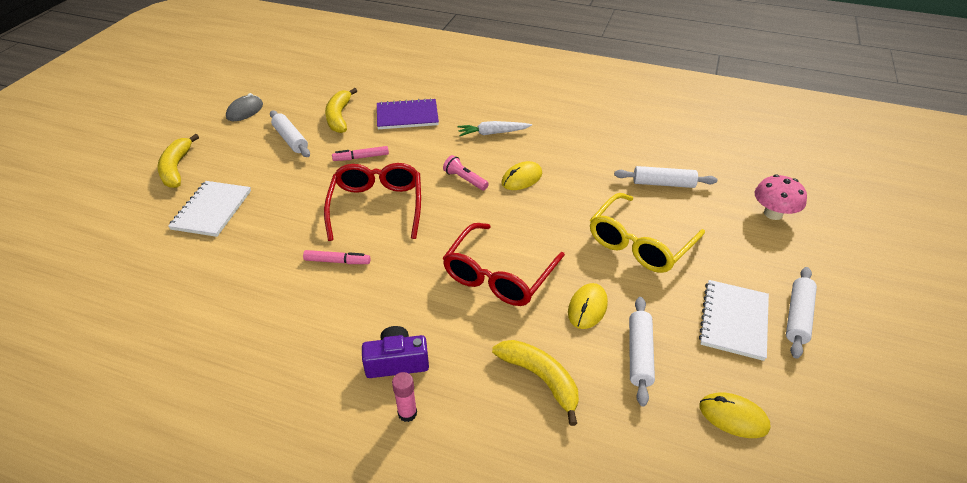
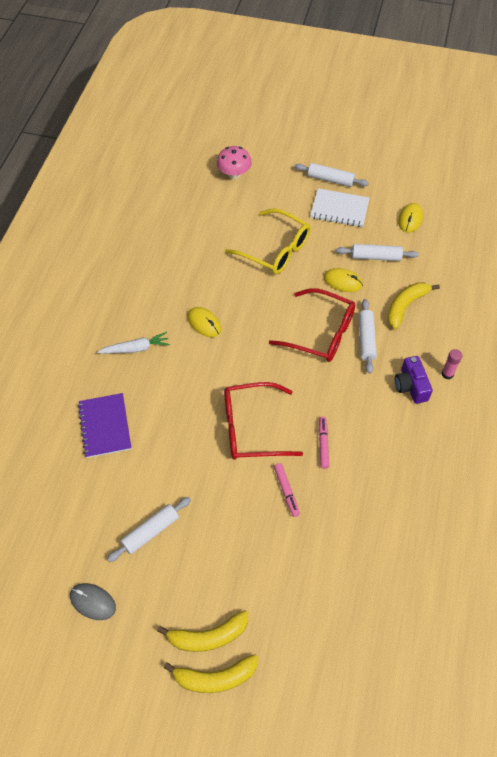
camera: 95 degrees left, 15 degrees up
(212, 210) = (271, 571): white notebook -> none
(339, 117) = (106, 492): yellow banana -> yellow banana (215, 677)
(361, 157) = (180, 455): pink marker -> pink marker (286, 491)
(465, 179) = (209, 365): pink flashlight -> none
(493, 133) = (136, 348): white carrot -> white carrot turned 90 degrees counterclockwise
(663, 183) = (204, 231): white rolling pin -> white rolling pin (366, 339)

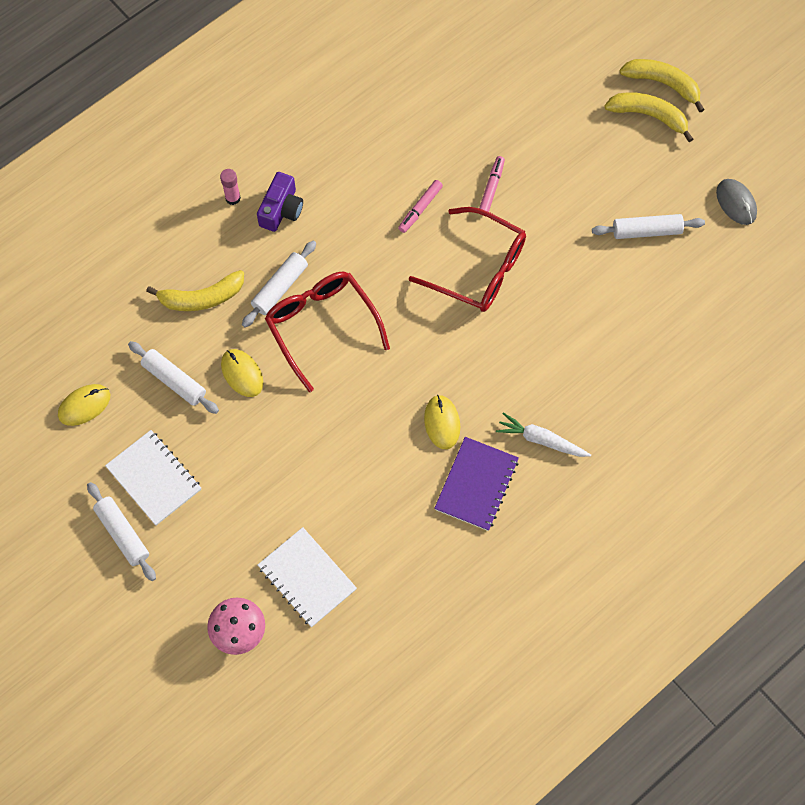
camera: 145 degrees left, 10 degrees up
(105, 426) = (630, 366): purple notebook -> purple notebook (476, 484)
(219, 212) = (307, 578): none -> white notebook
(275, 250) = (283, 470): yellow glasses -> none

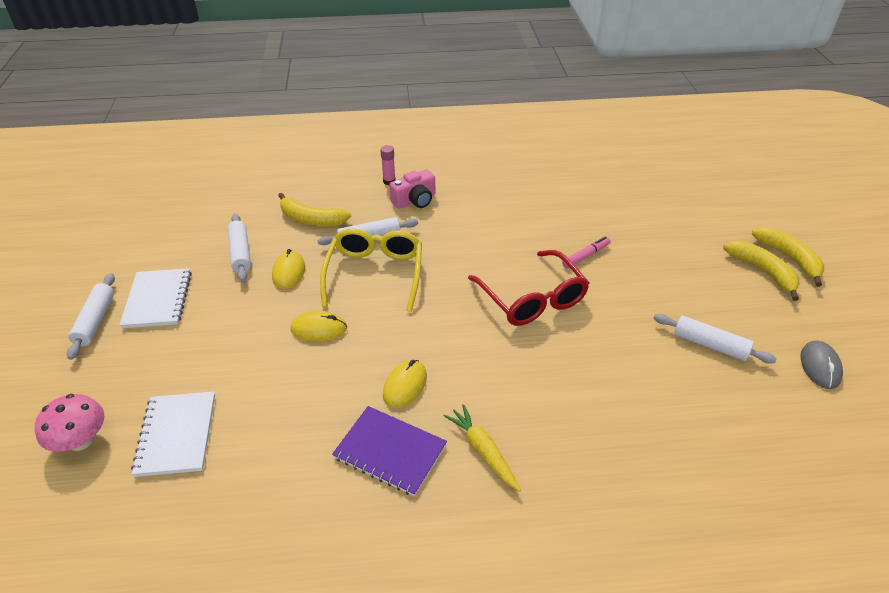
camera: 35 degrees right, 25 degrees down
(84, 405) = (170, 236): yellow mouse -> yellow mouse (319, 329)
(281, 210) = (415, 200): purple camera -> pink camera
(321, 326) = (375, 273): red glasses -> yellow glasses
(420, 209) = (517, 243): pink marker -> none
(476, 484) = (390, 451): purple notebook -> purple notebook turned 60 degrees clockwise
(541, 440) = (483, 451): white carrot -> yellow carrot

